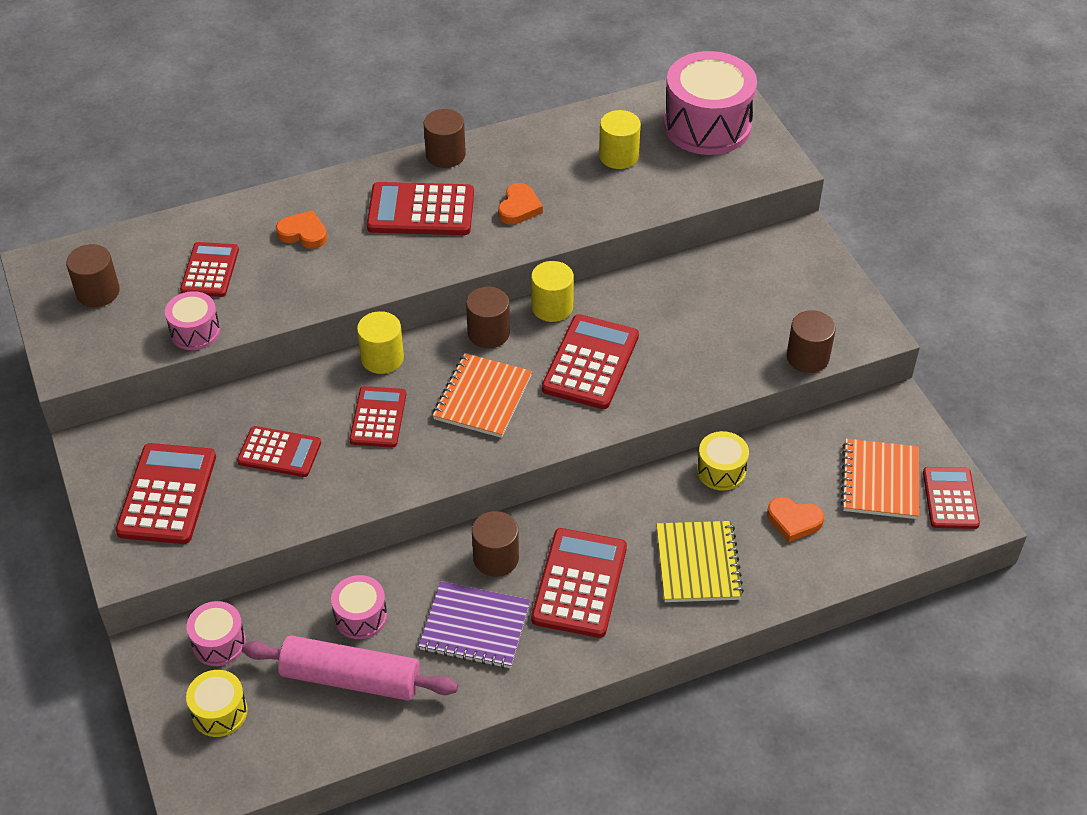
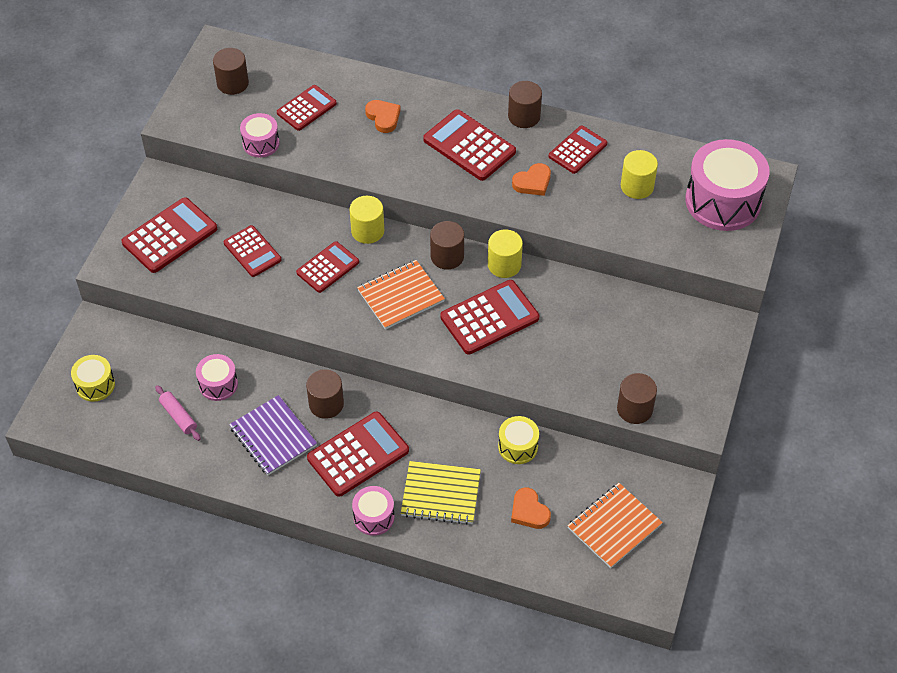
camera: 40 degrees right, 5 degrees up
(219, 643) = (131, 345): pink drum -> pink drum (374, 517)
(351, 678) = (178, 416): pink rolling pin -> pink rolling pin, size x0.50
(698, 563) = (440, 494): yellow notebook -> yellow notebook turned 60 degrees clockwise
(950, 498) = (649, 572): red calculator -> red calculator (577, 150)

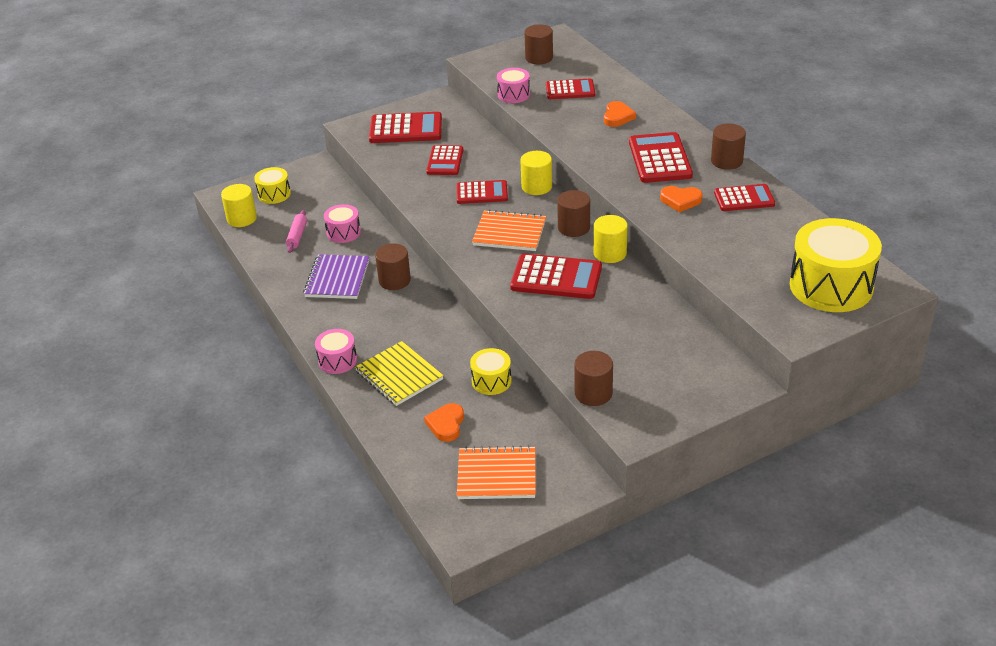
camera: 45 degrees right, 15 degrees down
(358, 454) = (376, 320): red calculator -> none
(637, 186) = (765, 242): yellow cylinder -> yellow cylinder (242, 218)
(723, 201) = (831, 286): pink drum -> yellow drum

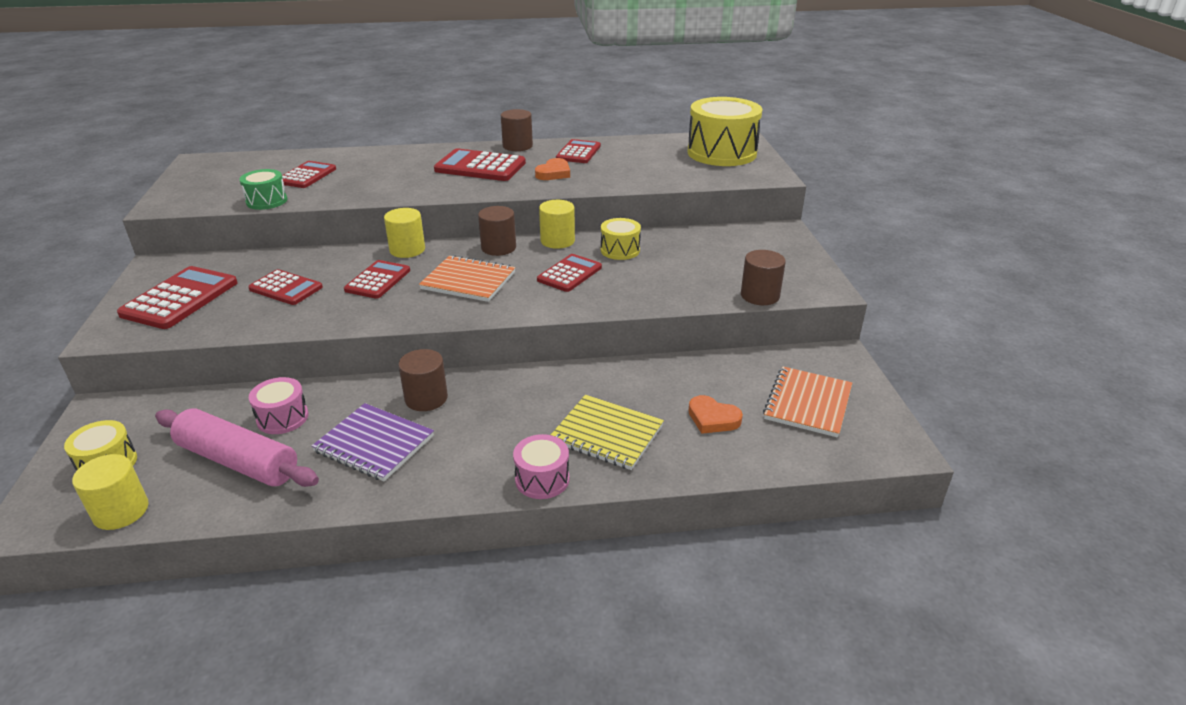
camera: 70 degrees left, 5 degrees down
(297, 236) = (238, 461): pink rolling pin -> pink rolling pin, size x2.01
(399, 375) = (606, 434): yellow notebook -> yellow notebook turned 45 degrees clockwise
(491, 381) = (659, 372): yellow drum -> yellow drum (620, 250)
(509, 233) = (468, 281): orange notebook -> orange notebook turned 75 degrees clockwise
(513, 95) = (266, 201): pink drum -> green drum
(539, 58) = (221, 176): brown cylinder -> none
(556, 278) = (569, 274): red calculator -> red calculator, size x0.66
(617, 117) = (387, 167): orange heart -> none

